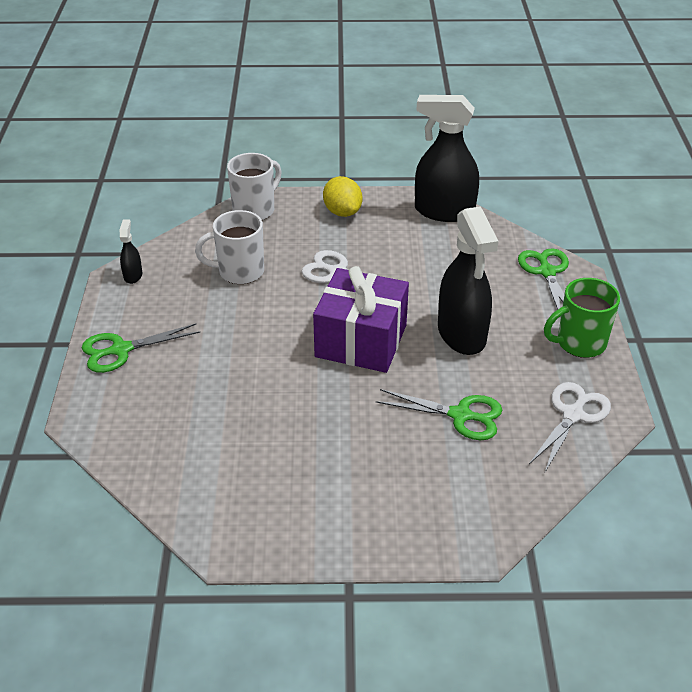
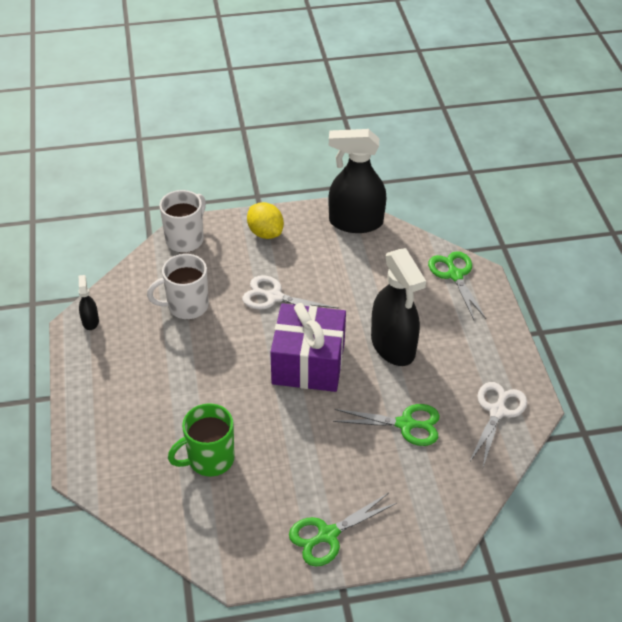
camera: 10 degrees left, 5 degrees up
(121, 350) = (99, 398): green scissors -> green scissors (327, 535)
(579, 343) = (492, 342): green mug -> green mug (209, 459)

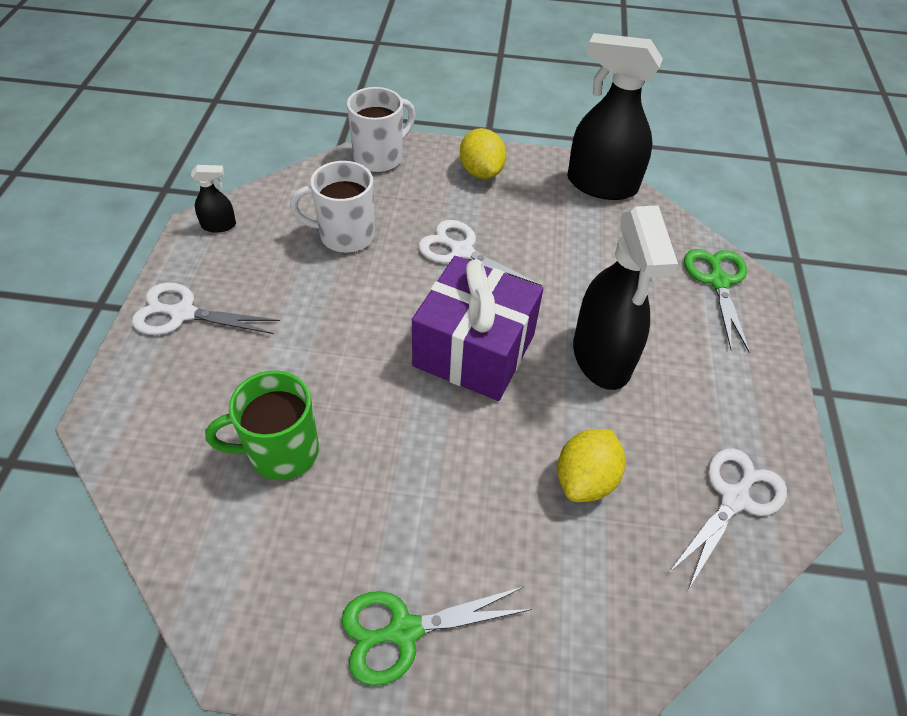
camera: 15 degrees right, 5 degrees up
(90, 321) = (219, 225): black spray bottle -> black spray bottle turned 75 degrees clockwise
(98, 390) = (183, 313): none -> white scissors
(405, 424) = (585, 479): green scissors -> yellow lemon

